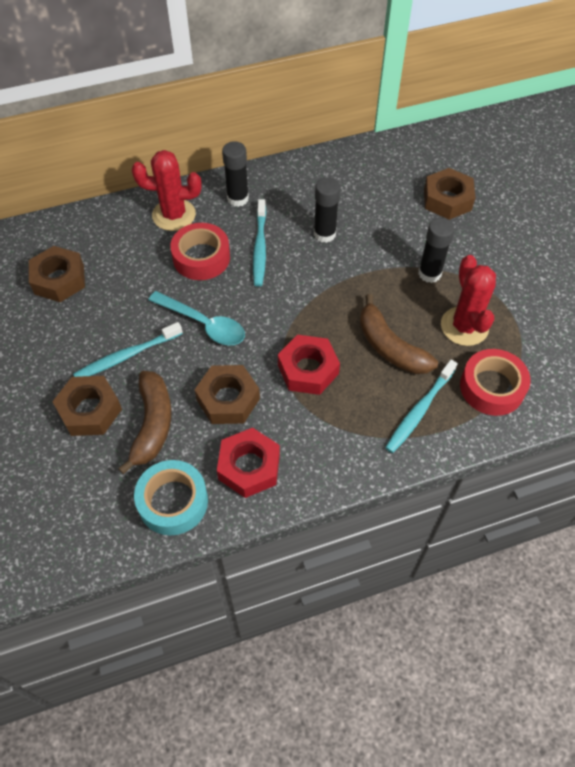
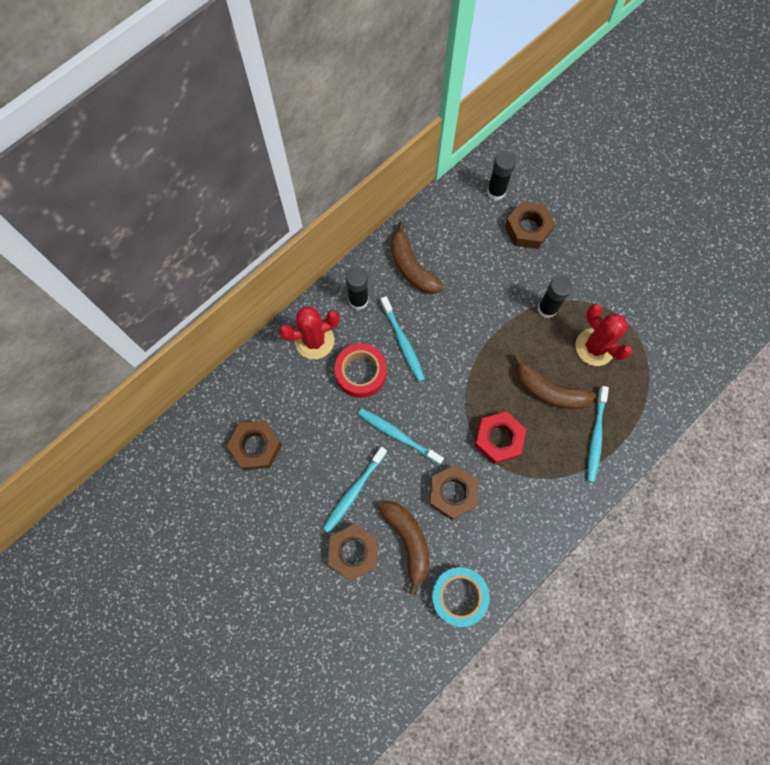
camera: 25 degrees left, 15 degrees up
(204, 324) = (397, 435): turquoise spoon -> turquoise toothbrush
(249, 467) = (498, 541): red nut -> none
(307, 190) = (411, 267): none -> brown banana
(324, 234) = (447, 306): black glue stick -> black glue stick (496, 192)
(492, 387) = (637, 393): red tape -> none

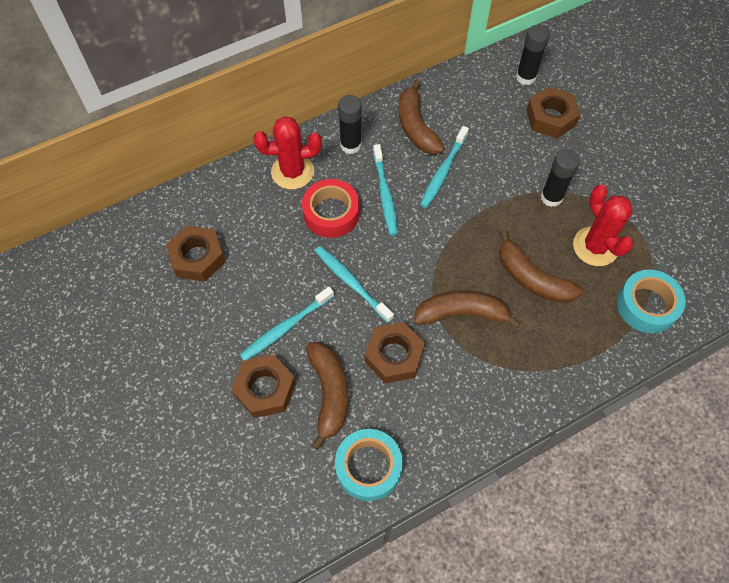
camera: 15 degrees right, 10 degrees down
(498, 439) = (461, 313): red nut -> brown banana
(595, 437) = (573, 338): turquoise toothbrush -> turquoise toothbrush (443, 172)
(648, 391) = (647, 305): none -> turquoise tape

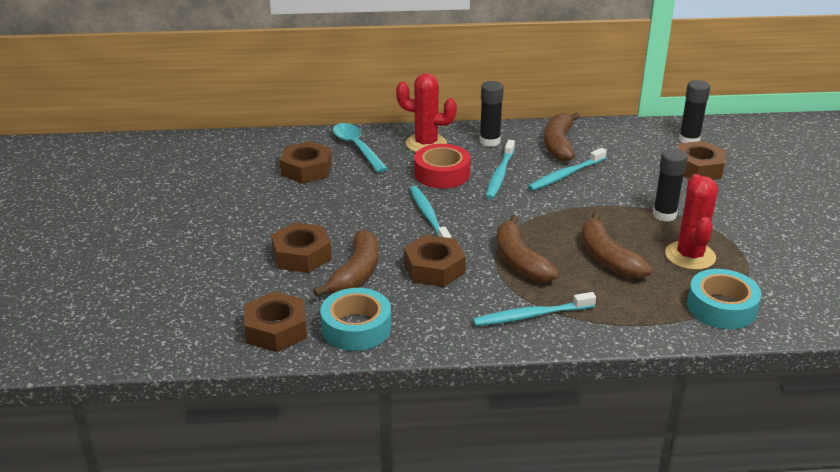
camera: 25 degrees right, 30 degrees down
(228, 203) = (357, 147): none -> turquoise spoon
(285, 327) = (348, 226): turquoise toothbrush -> turquoise toothbrush (531, 316)
(300, 502) = (276, 329): none -> brown nut
(461, 313) = (519, 261): brown banana -> brown banana turned 135 degrees counterclockwise

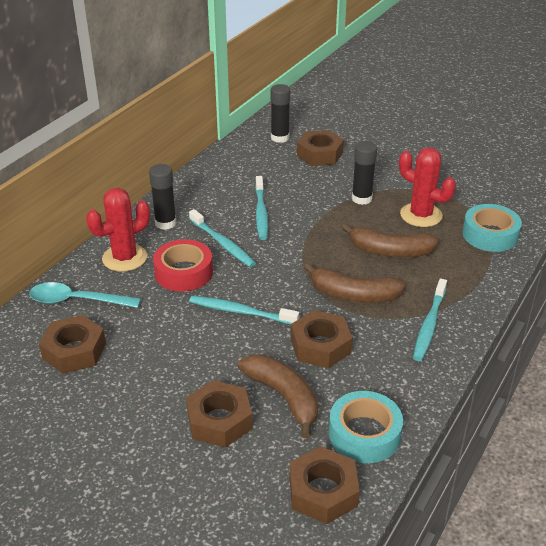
camera: 55 degrees left, 5 degrees up
(559, 144) = (214, 193): brown banana -> none

